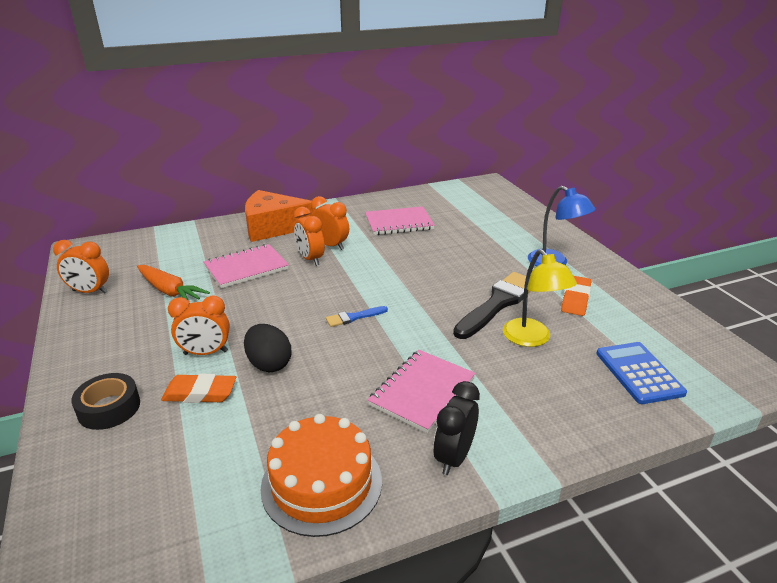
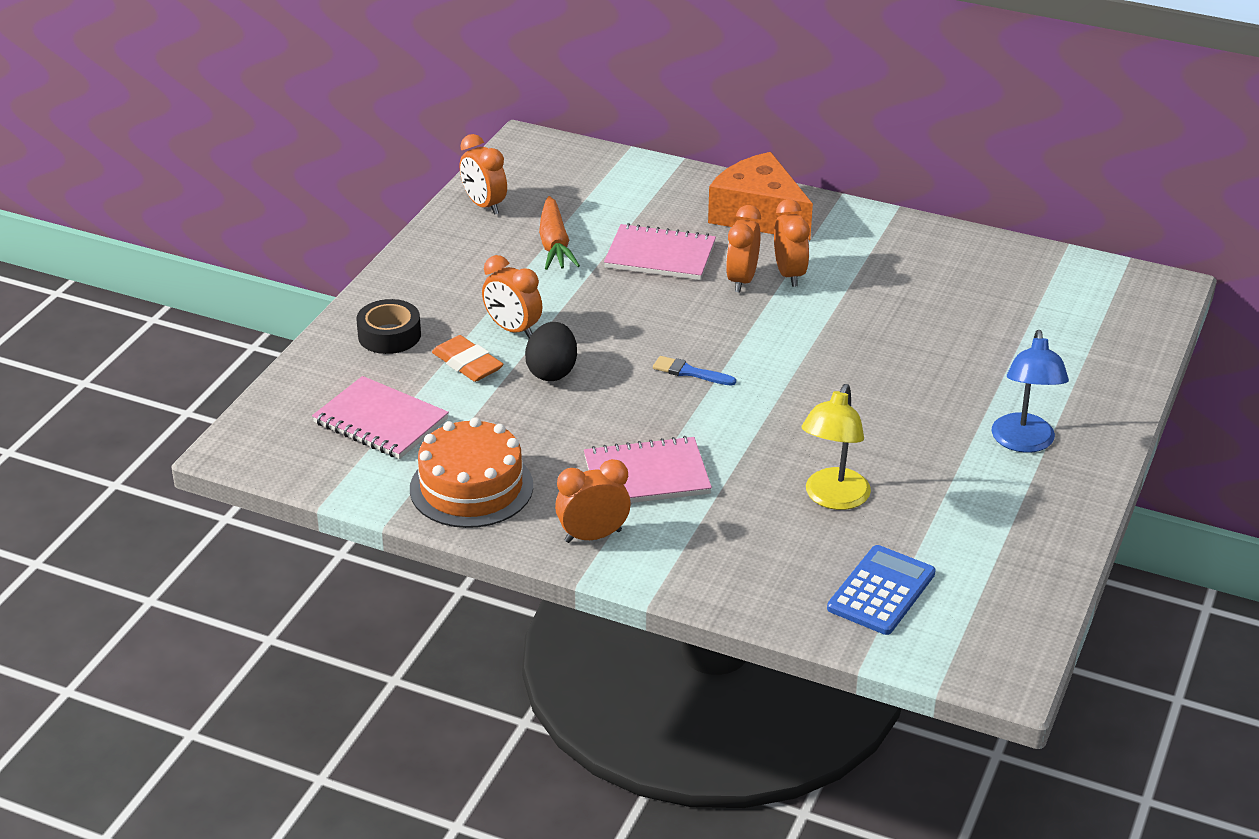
camera: 45 degrees right, 5 degrees up
(399, 223) = (921, 286): pink notebook -> pink notebook (381, 421)
(454, 457) = (593, 536): black clock -> orange clock
(498, 303) = (864, 445): black brush -> none
(575, 299) = (963, 493): orange eraser -> none

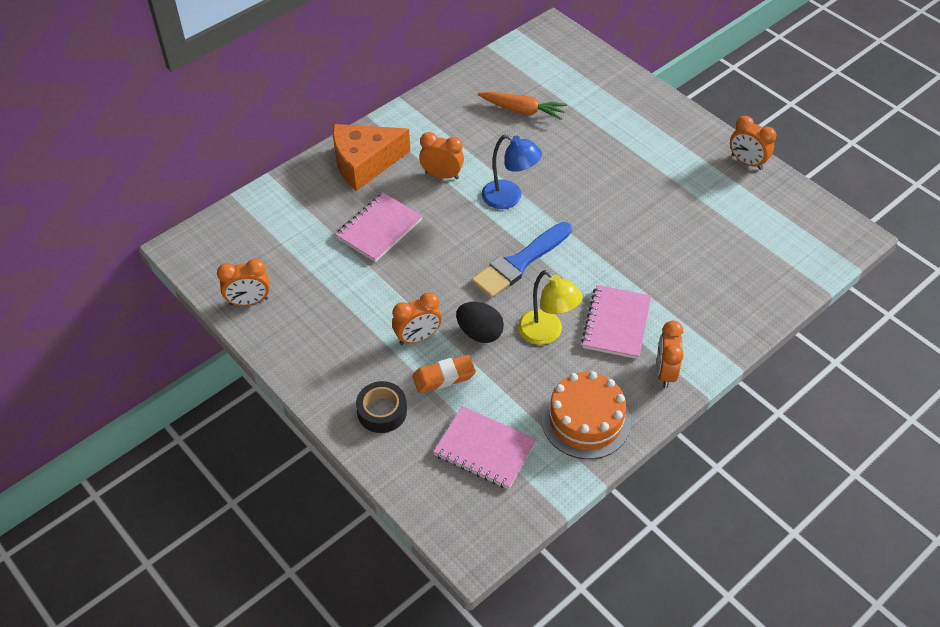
camera: 65 degrees left, 15 degrees up
(381, 421) = (484, 449): pink notebook -> pink notebook turned 60 degrees clockwise
(554, 244) = (327, 279): orange carrot -> orange carrot (522, 110)
(690, 372) = (519, 263): blue brush -> blue brush, size x2.10
(741, 280) = (434, 200): orange clock -> orange clock (746, 162)
(833, 498) = (678, 245): yellow lamp -> yellow lamp (546, 333)
(881, 591) = (770, 257): blue calculator -> none
(1023, 442) = (665, 145): blue lamp -> blue lamp (509, 198)

